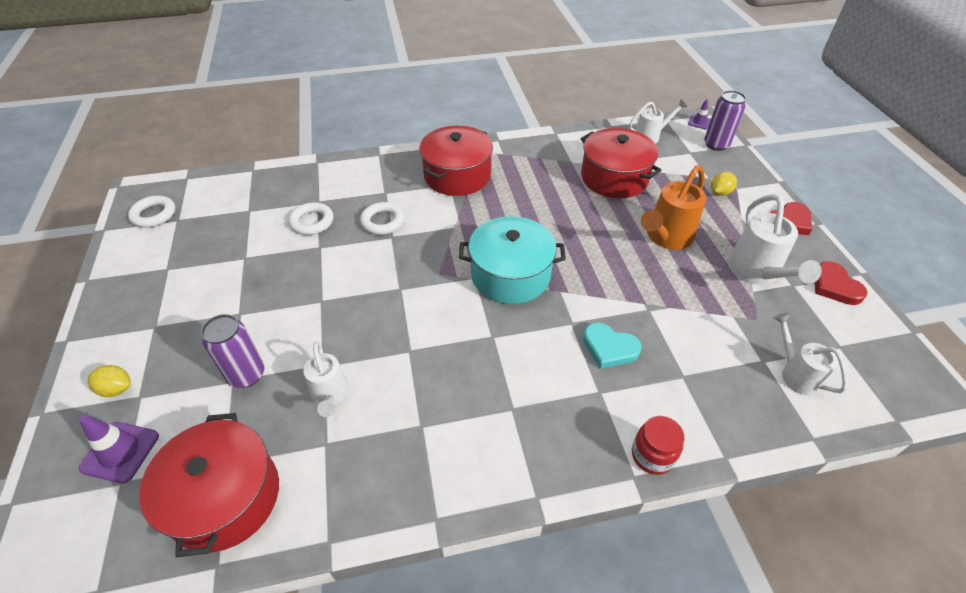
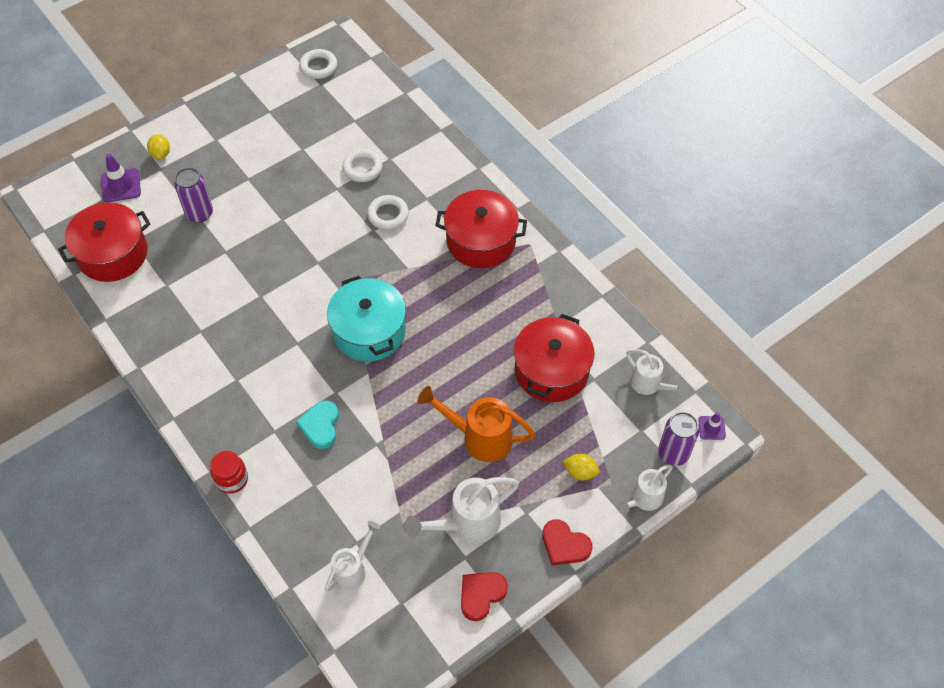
camera: 65 degrees right, 10 degrees up
(330, 395) = (203, 268): white watering can -> white watering can (644, 499)

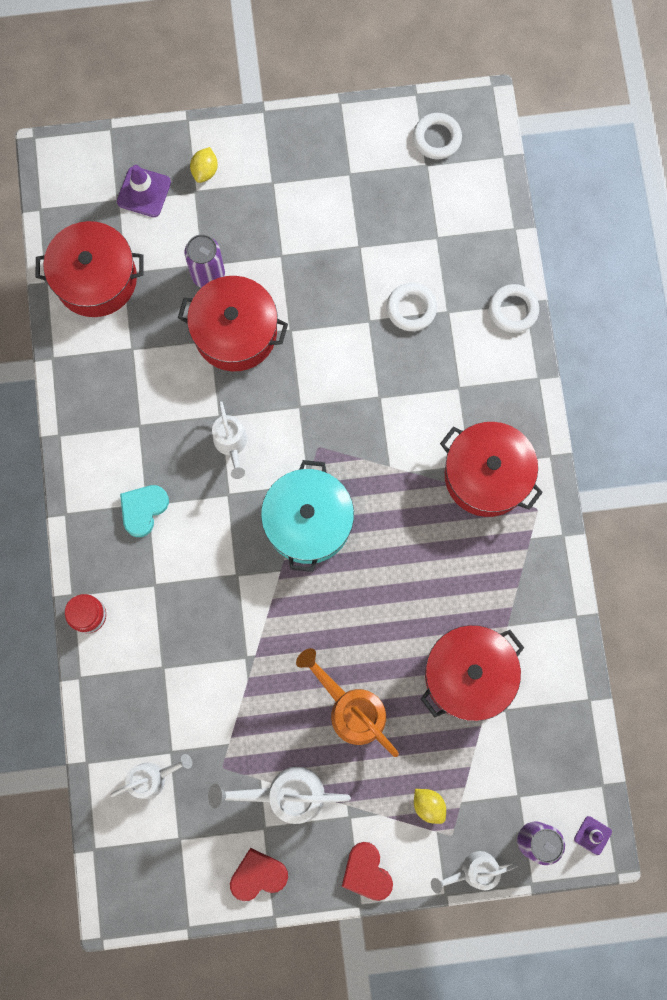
camera: 30 degrees right, 20 degrees up
(241, 239) = (235, 332): none -> red pot
(320, 426) = (202, 605): turquoise heart -> turquoise heart (143, 509)
(388, 215) = (405, 386): white ring -> white ring (513, 310)
(649, 385) = (559, 750): white watering can -> white watering can (231, 444)

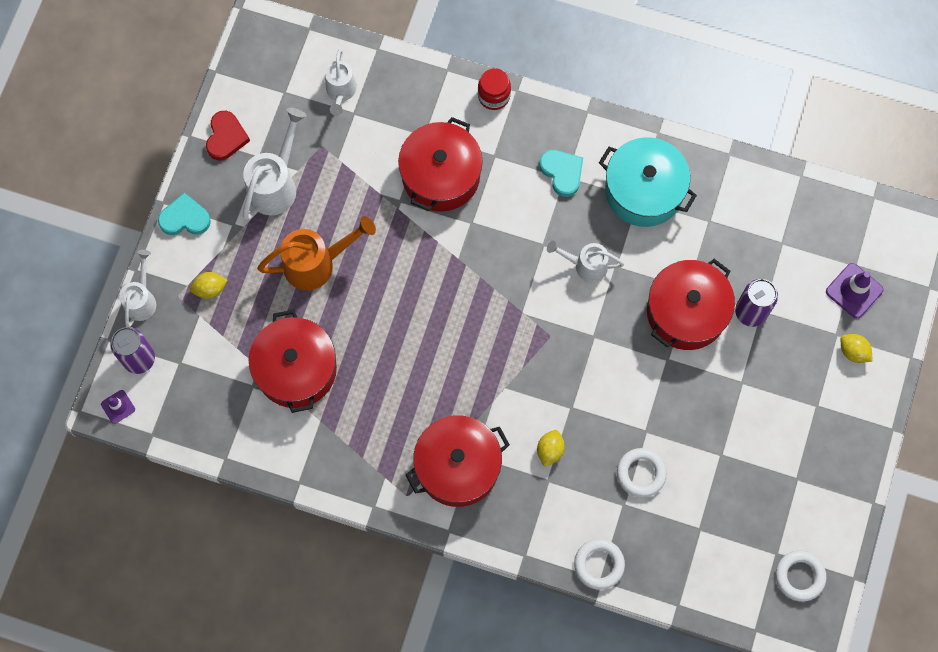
camera: 115 degrees right, 5 degrees down
(96, 279) = (787, 217): red pot -> red pot (441, 175)
(308, 521) = (489, 299): turquoise pot -> turquoise pot (644, 191)
(366, 872) = (185, 218): red heart -> turquoise heart
(429, 398) = (550, 450): none -> yellow lemon

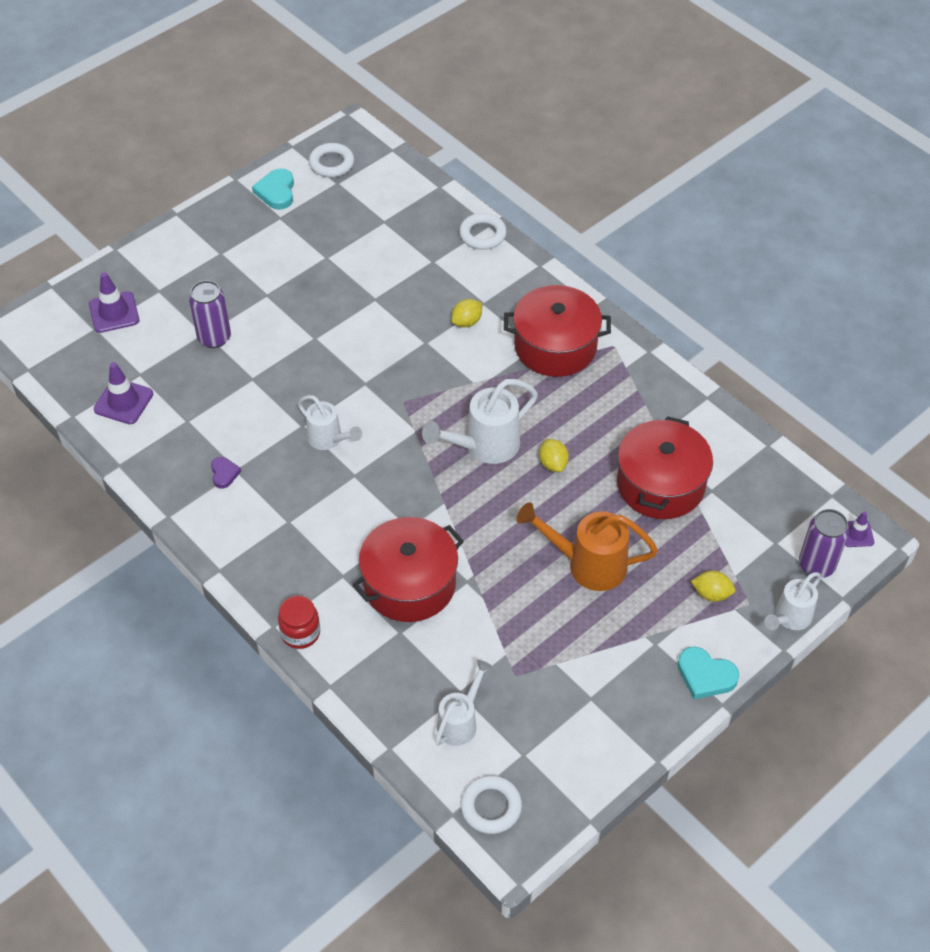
camera: 150 degrees left, 20 degrees down
(226, 137) = (616, 738): red heart -> none
(275, 185) = (588, 660): white watering can -> white watering can (485, 446)
(562, 172) = (288, 527): turquoise heart -> turquoise heart (276, 192)
(641, 473) = (402, 274): white ring -> white ring (491, 807)
(644, 191) = (224, 473): turquoise pot -> purple heart
(686, 312) = (269, 363): red pot -> none
(773, 210) = (123, 402): none -> purple traffic cone
(853, 352) = (157, 273): yellow lemon -> yellow lemon (553, 464)

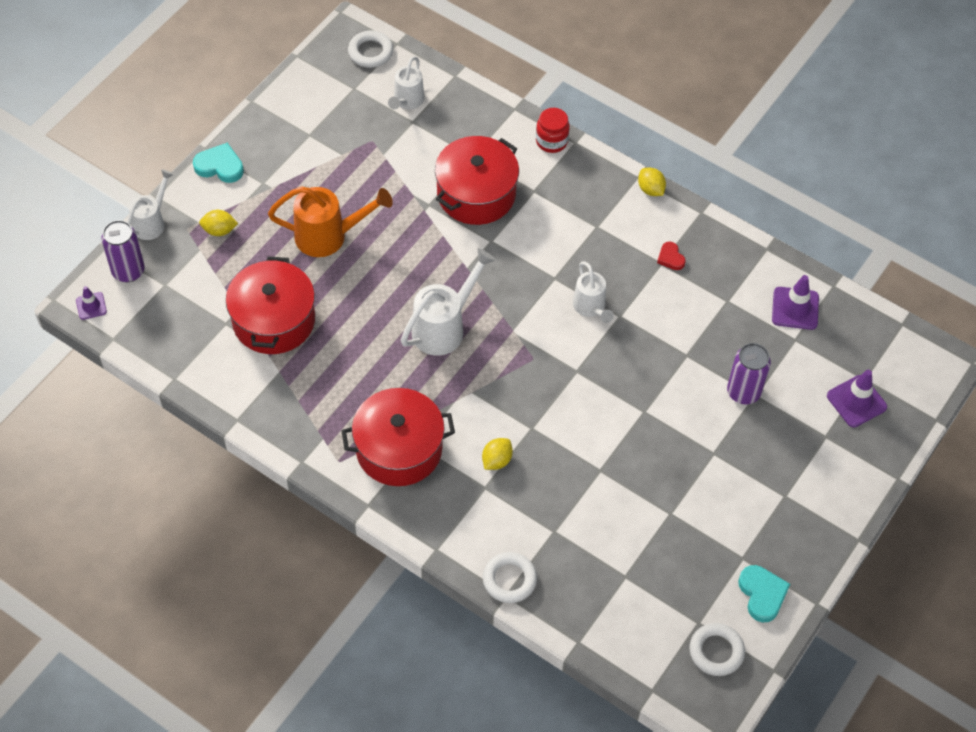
camera: 165 degrees right, 5 degrees up
(224, 473) = (670, 258): purple heart -> red heart
(328, 439) = (590, 307): white watering can -> white watering can turned 135 degrees counterclockwise
(553, 464) = (376, 322): yellow lemon -> yellow lemon (650, 189)

